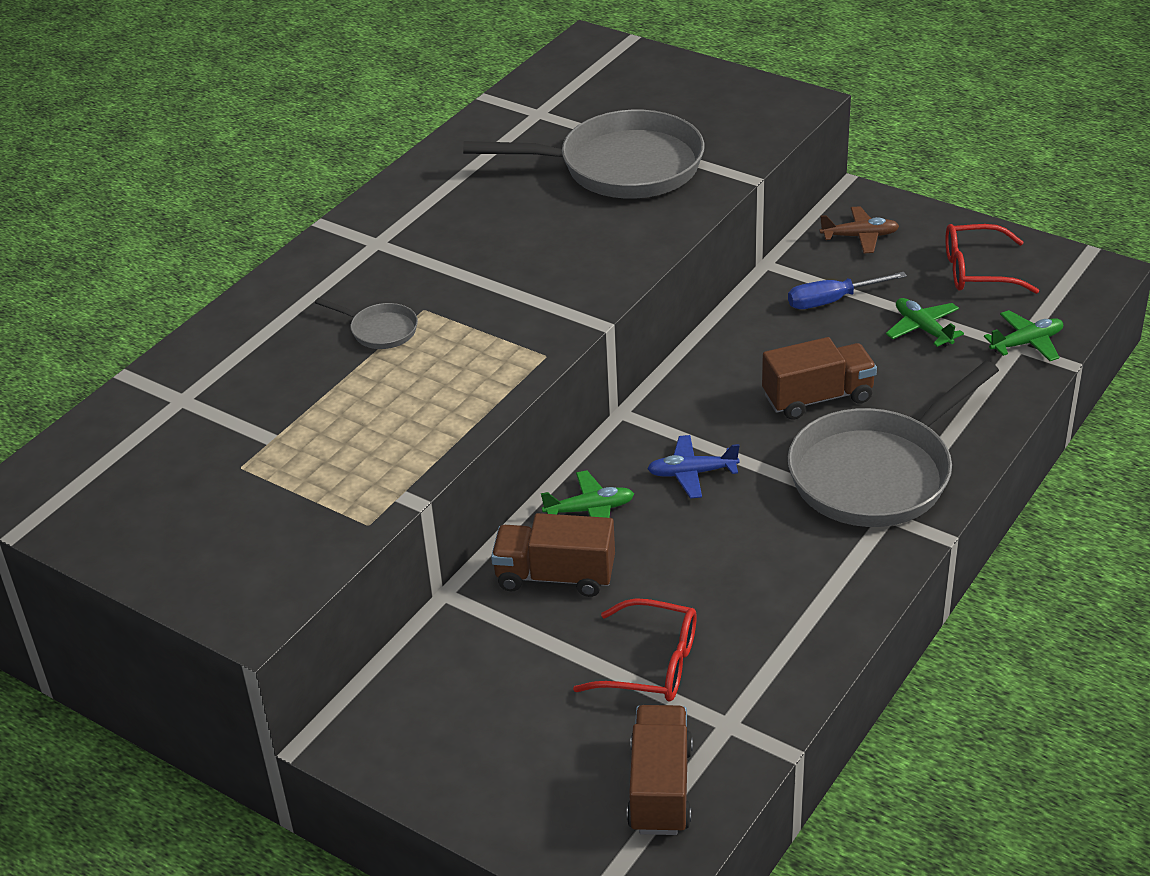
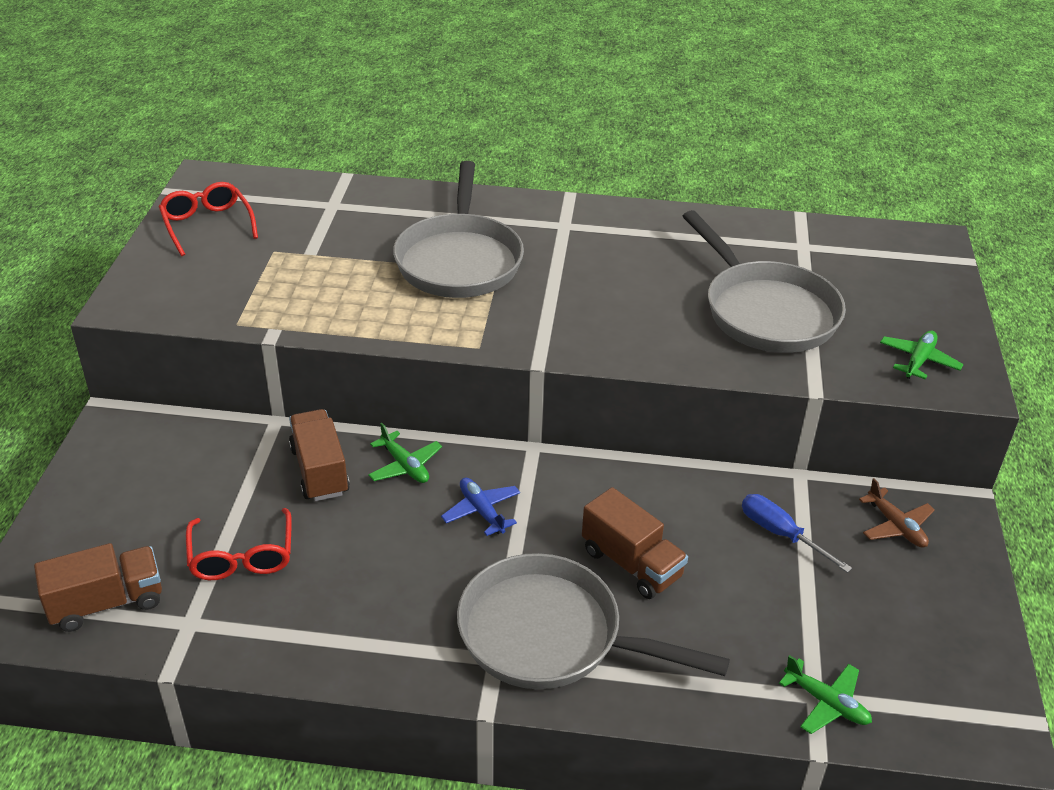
camera: 60 degrees right, 0 degrees up
(380, 330) = (459, 260): grey pan -> grey pan, size x2.35
(923, 329) = (787, 612): green plane -> green plane (918, 361)
(977, 271) = (916, 631): red glasses -> red glasses (207, 225)

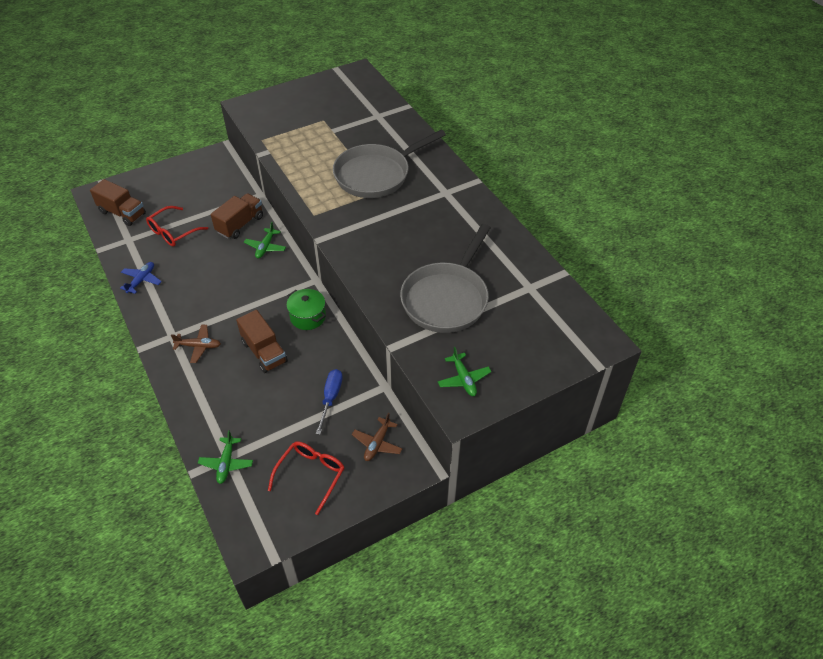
camera: 55 degrees right, 10 degrees up
(207, 225) = (322, 93): red glasses -> red glasses (311, 475)
(482, 511) = (257, 286): blue plane -> blue plane (141, 280)
(550, 635) = (198, 346): grey pan -> brown plane
(601, 487) = (308, 317): none -> green pot
(631, 564) = (264, 352): brown truck -> brown truck turned 45 degrees counterclockwise
(918, 361) = (463, 379): green plane -> green plane turned 75 degrees clockwise

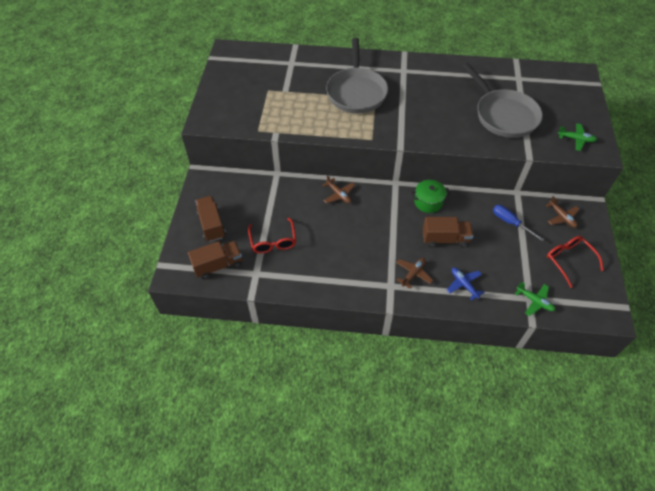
camera: 55 degrees left, 5 degrees up
(141, 280) = (313, 282): blue plane -> blue plane (464, 284)
(240, 224) = (301, 198): brown truck -> brown truck (211, 225)
(265, 247) = (338, 194): green plane -> brown plane

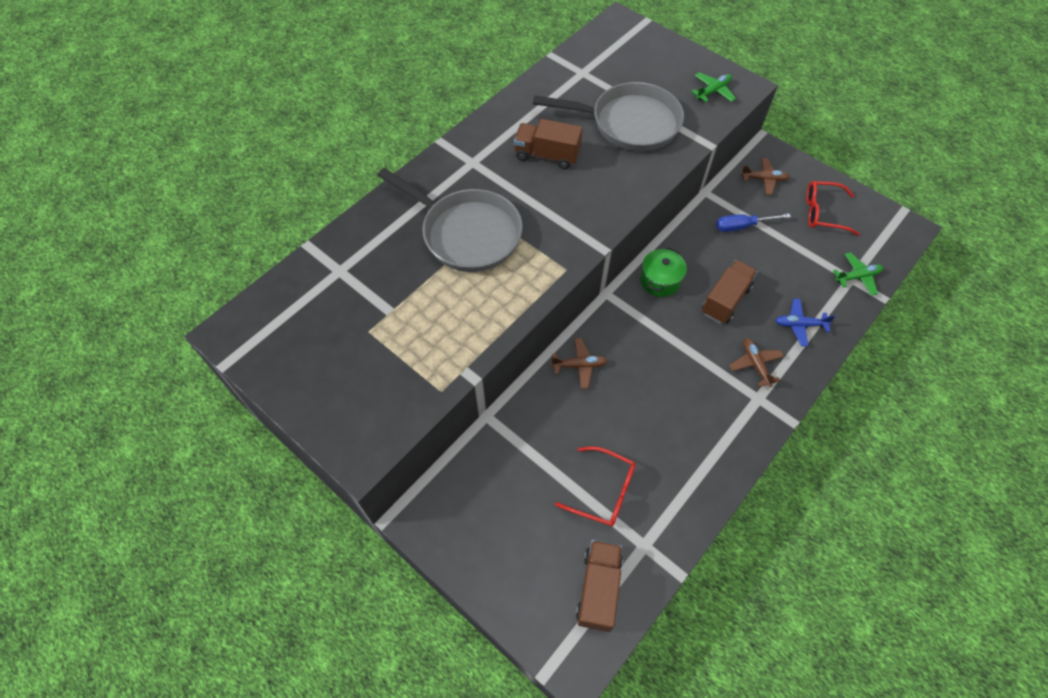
camera: 55 degrees left, 5 degrees up
(211, 225) = (518, 557): brown truck -> brown truck (547, 155)

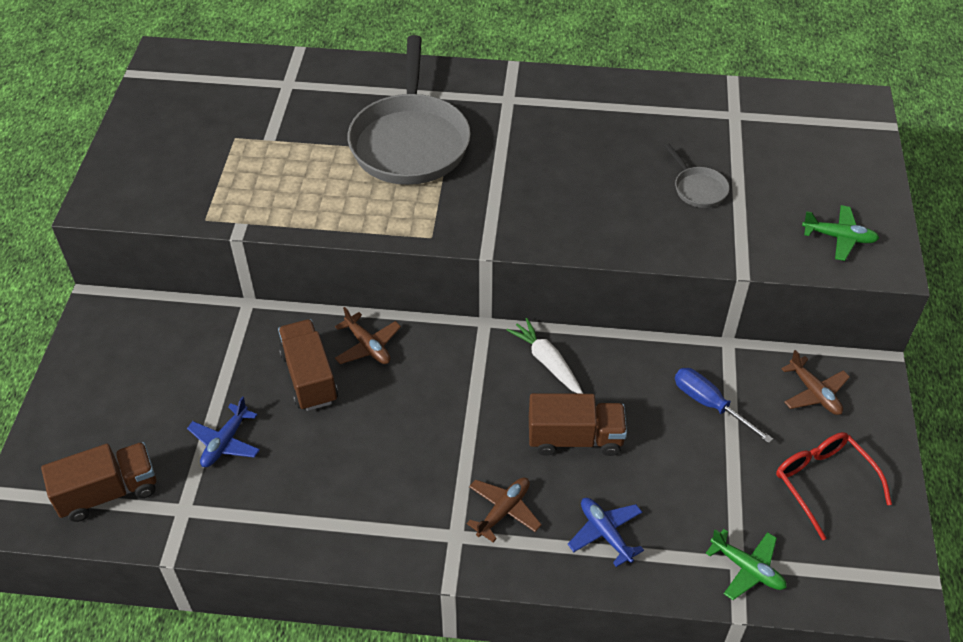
camera: 55 degrees right, 10 degrees down
(547, 155) = (576, 147): brown truck -> brown truck (309, 377)
(603, 491) = (225, 442): red glasses -> blue plane
(629, 123) = (698, 188): grey pan -> grey pan, size x0.43
(660, 281) = (547, 362): green pot -> white carrot

